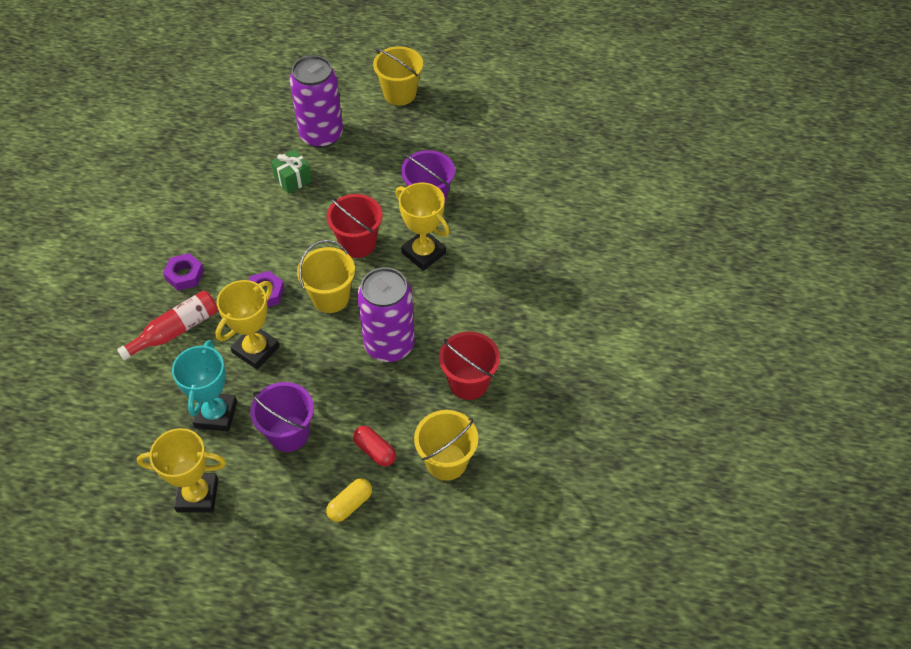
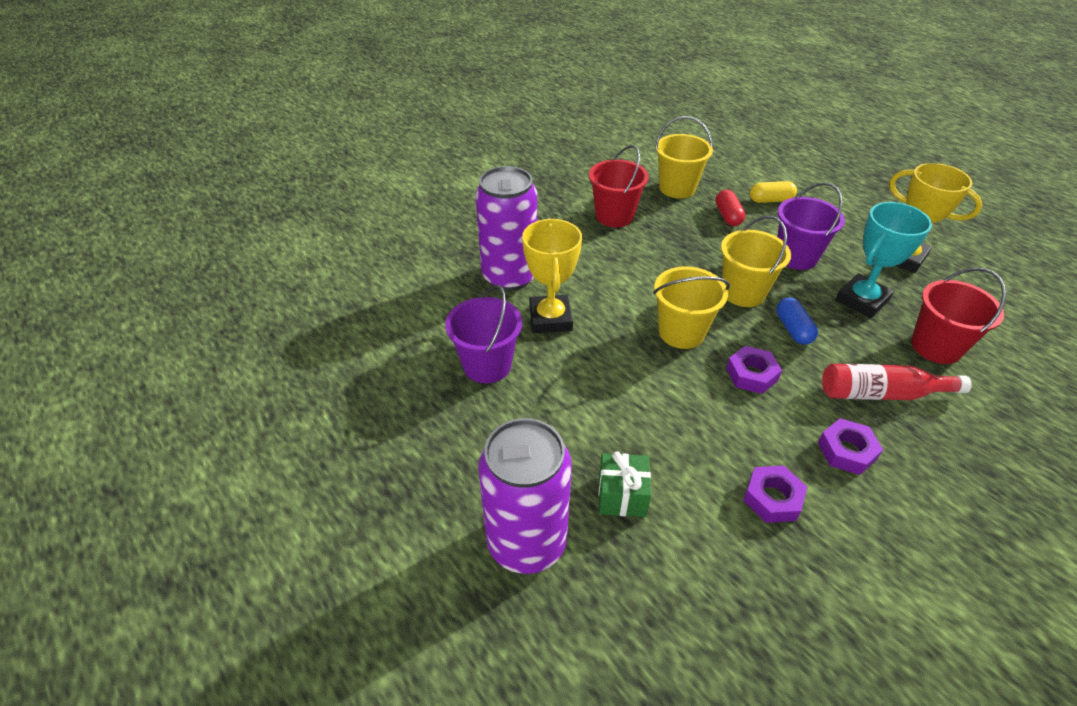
camera: 140 degrees left, 10 degrees down
(215, 223) = (772, 498): none -> purple nut
(256, 350) = (793, 329): yellow trophy -> blue capsule
(358, 243) = (608, 366): red bucket -> red bucket (936, 347)
(389, 345) = (656, 268): purple can -> purple can (509, 276)
(399, 94) = (354, 535): yellow bucket -> yellow bucket (743, 292)

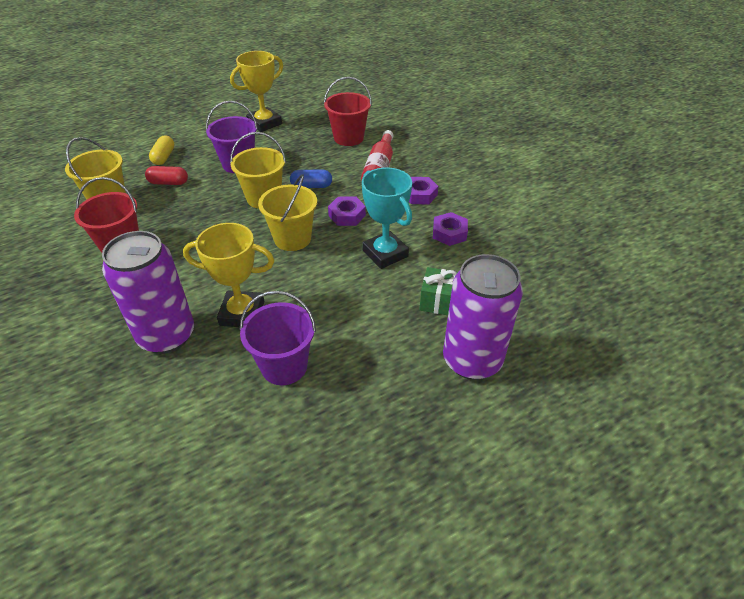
camera: 80 degrees left, 0 degrees up
(862, 300) = (297, 151): turquoise trophy -> turquoise trophy (385, 253)

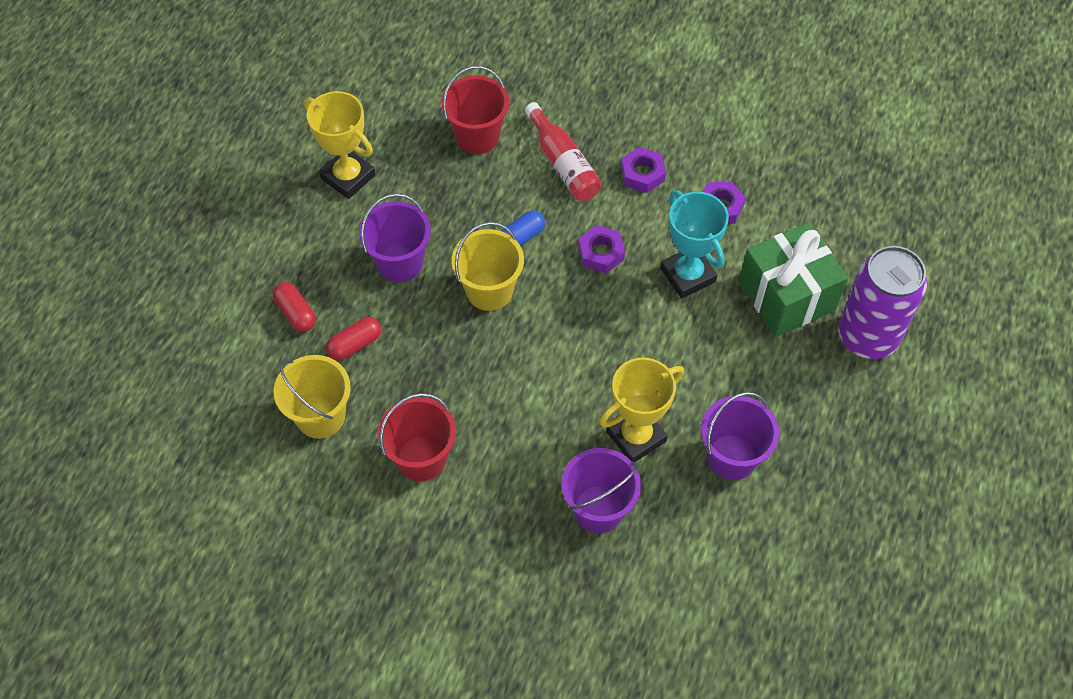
camera: 40 degrees left, 15 degrees up
(164, 157) = (296, 313): yellow capsule -> red capsule
(167, 335) = (598, 509): purple can -> purple bucket
(264, 123) = (348, 177): yellow trophy -> yellow trophy turned 60 degrees counterclockwise
(292, 239) = (582, 321): yellow bucket -> none
(385, 253) = (688, 275): turquoise trophy -> turquoise trophy turned 45 degrees clockwise
(438, 301) = (786, 296): green gift -> green gift, size x1.89

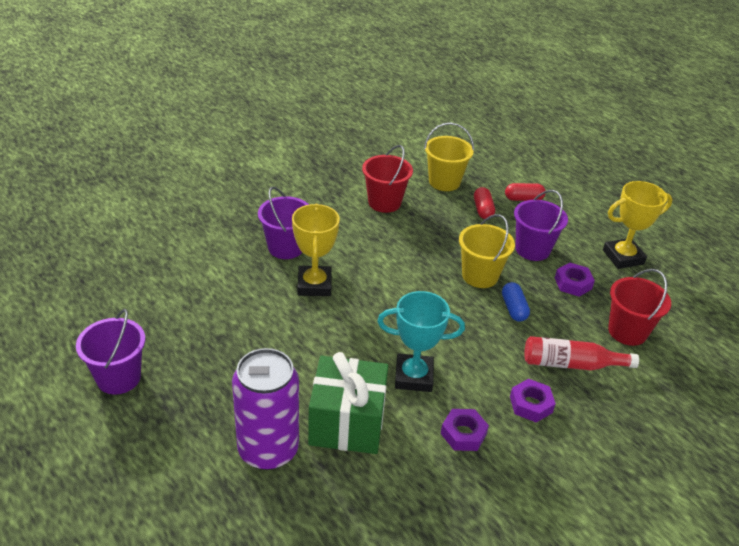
camera: 120 degrees right, 20 degrees down
(601, 253) = (470, 341): purple nut -> purple nut (573, 283)
(731, 457) = (256, 318): purple bucket -> purple bucket (118, 378)

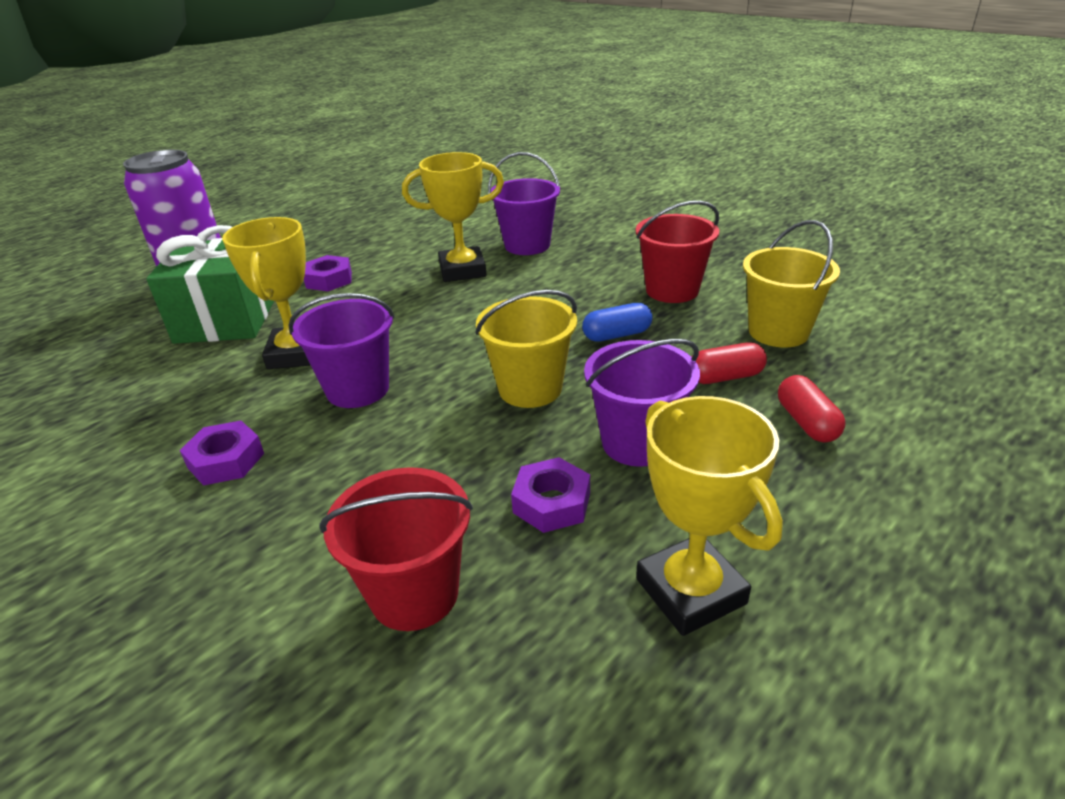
camera: 85 degrees right, 5 degrees down
(118, 378) = (308, 212): purple bucket -> purple bucket (358, 389)
(413, 377) = (297, 353): turquoise trophy -> yellow trophy
(463, 434) = (185, 401): purple nut -> purple nut (329, 280)
(514, 309) = (454, 430): blue capsule -> blue capsule (617, 335)
(571, 364) = (315, 505): red bottle -> none

